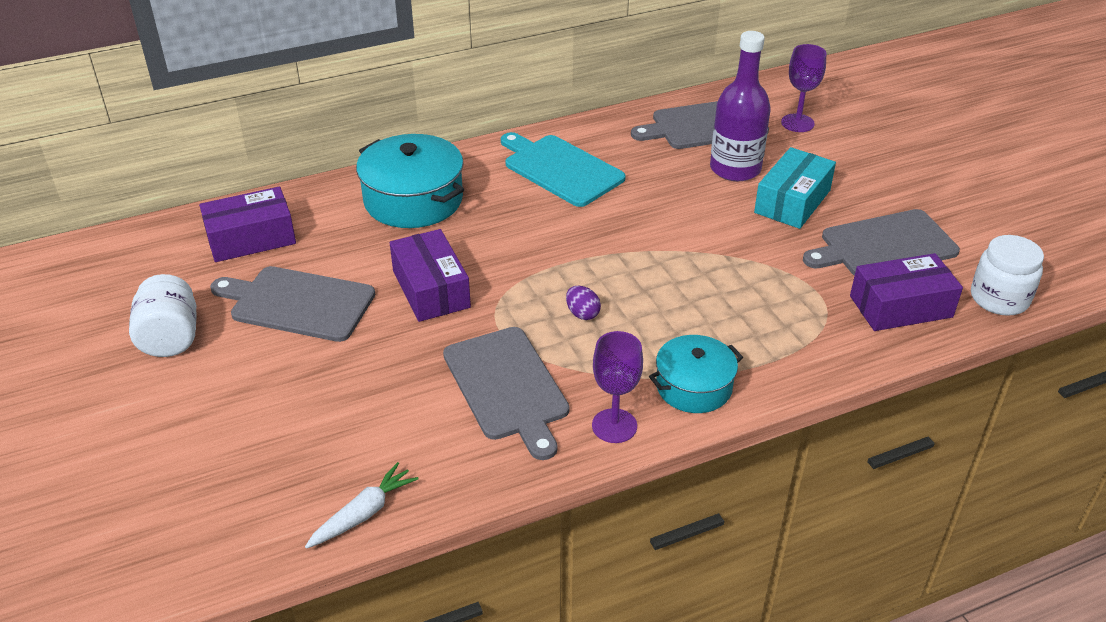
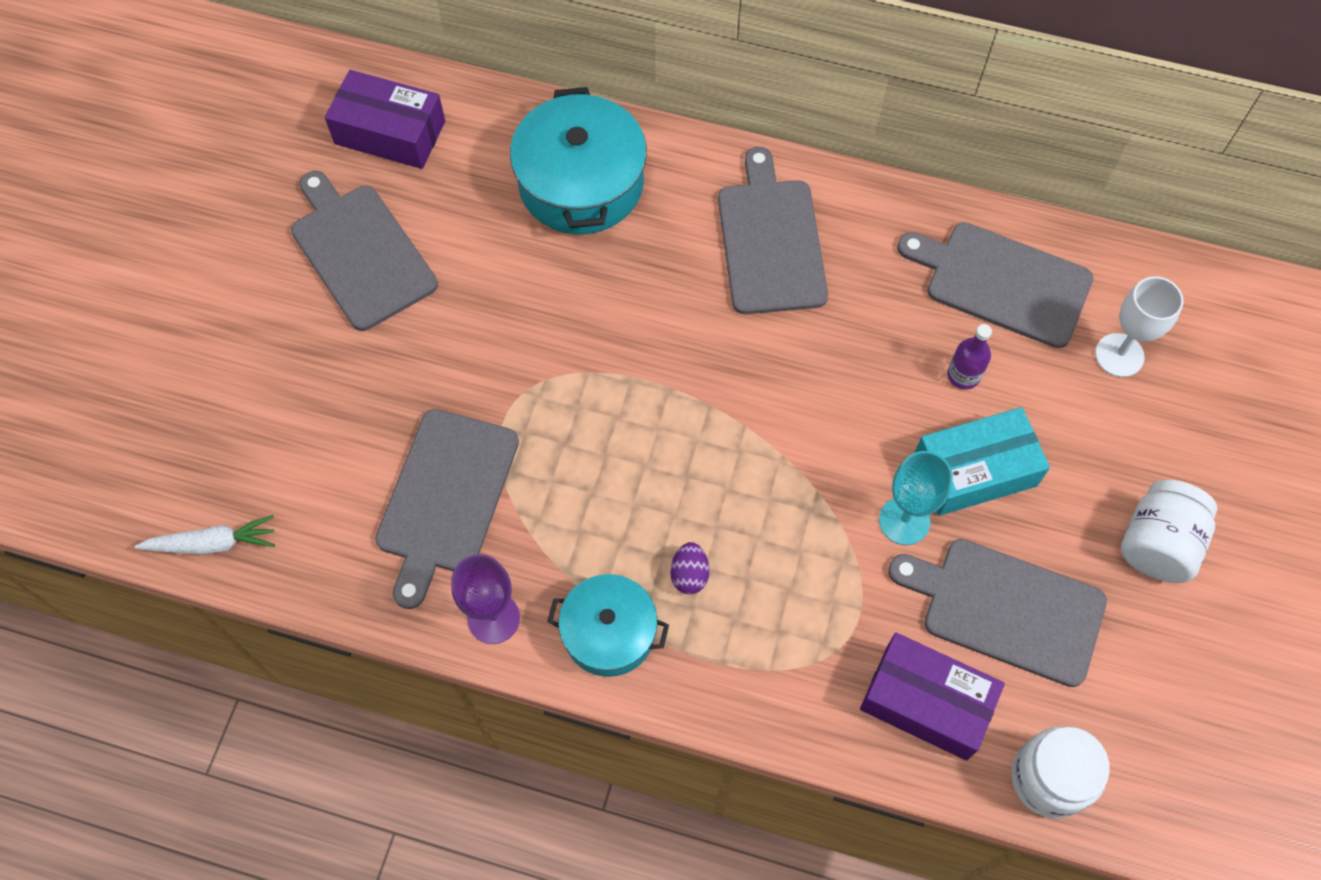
camera: 40 degrees right, 25 degrees up
(170, 338) = (226, 218): white jar -> white jar (1157, 544)
(431, 289) = (489, 321): purple box -> none
(560, 169) = (770, 240): turquoise cutting board -> grey cutting board
(582, 314) = (597, 461): purple egg -> purple egg (689, 574)
(735, 169) = (963, 375): purple bottle -> purple bottle, size x0.47
(786, 240) = (904, 521): none -> turquoise goblet
(797, 123) = (1119, 355): purple goblet -> white goblet

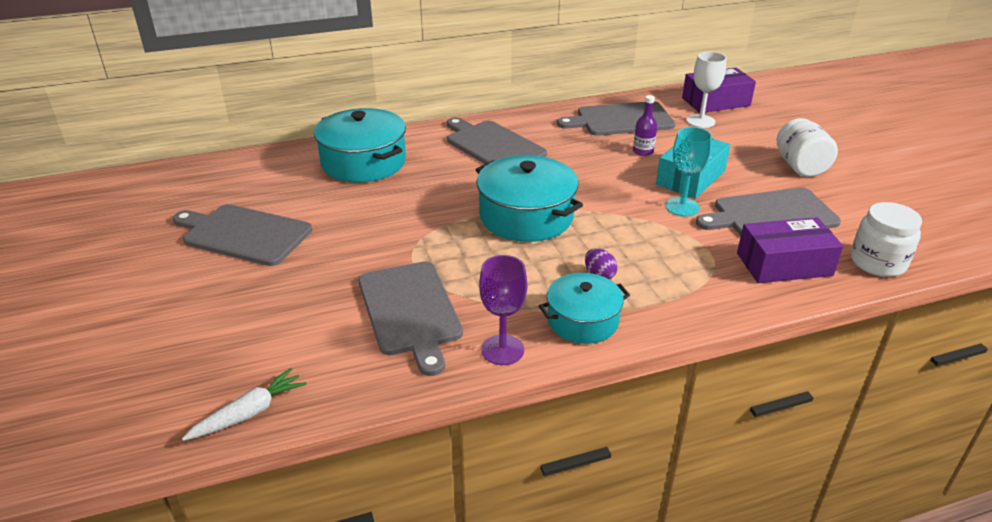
camera: 35 degrees left, 30 degrees down
(390, 133) = (220, 184): purple box -> purple box (716, 102)
(694, 416) = (526, 216): none -> turquoise pot

